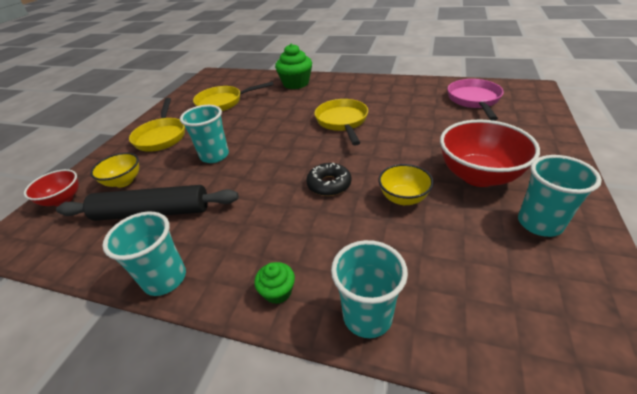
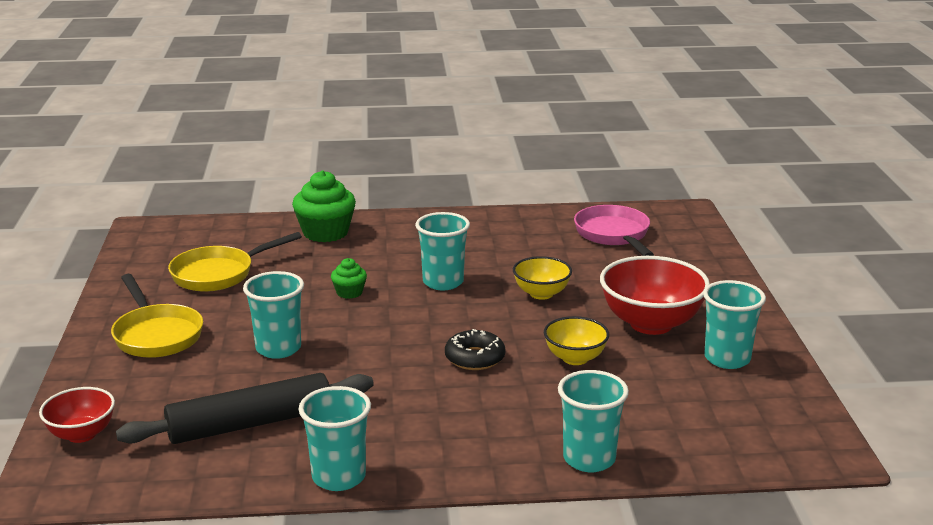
camera: 25 degrees left, 15 degrees down
(124, 181) = (160, 399): yellow bowl -> yellow bowl (541, 294)
(278, 291) = (484, 460): green cupcake -> green cupcake (349, 292)
(342, 122) = (443, 282): yellow pan -> turquoise cup

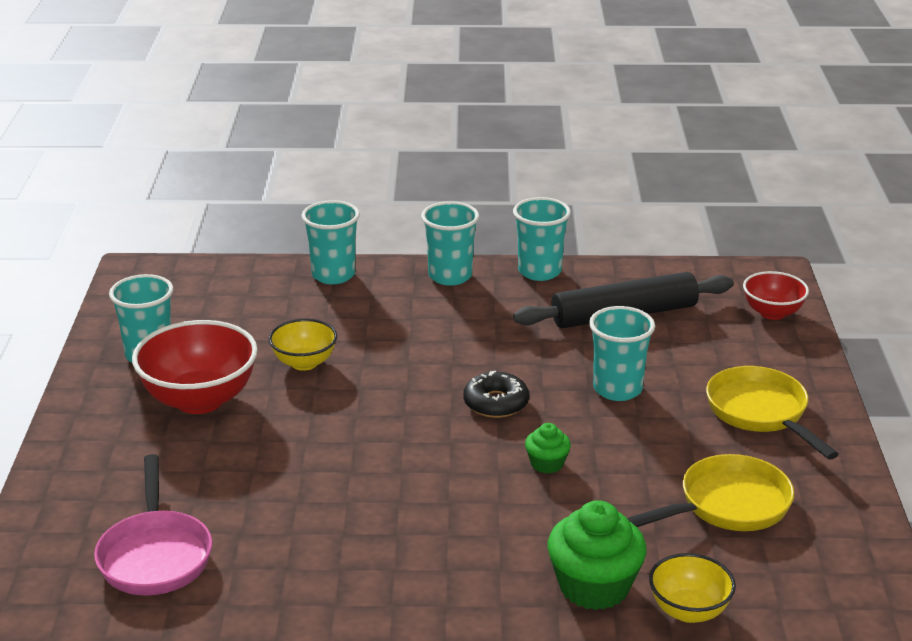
camera: 175 degrees left, 5 degrees up
(443, 282) = (426, 475): turquoise cup -> turquoise cup (450, 276)
(474, 358) = (408, 368): black donut -> black donut (496, 403)
(541, 294) = (306, 449): yellow bowl -> yellow bowl (689, 611)

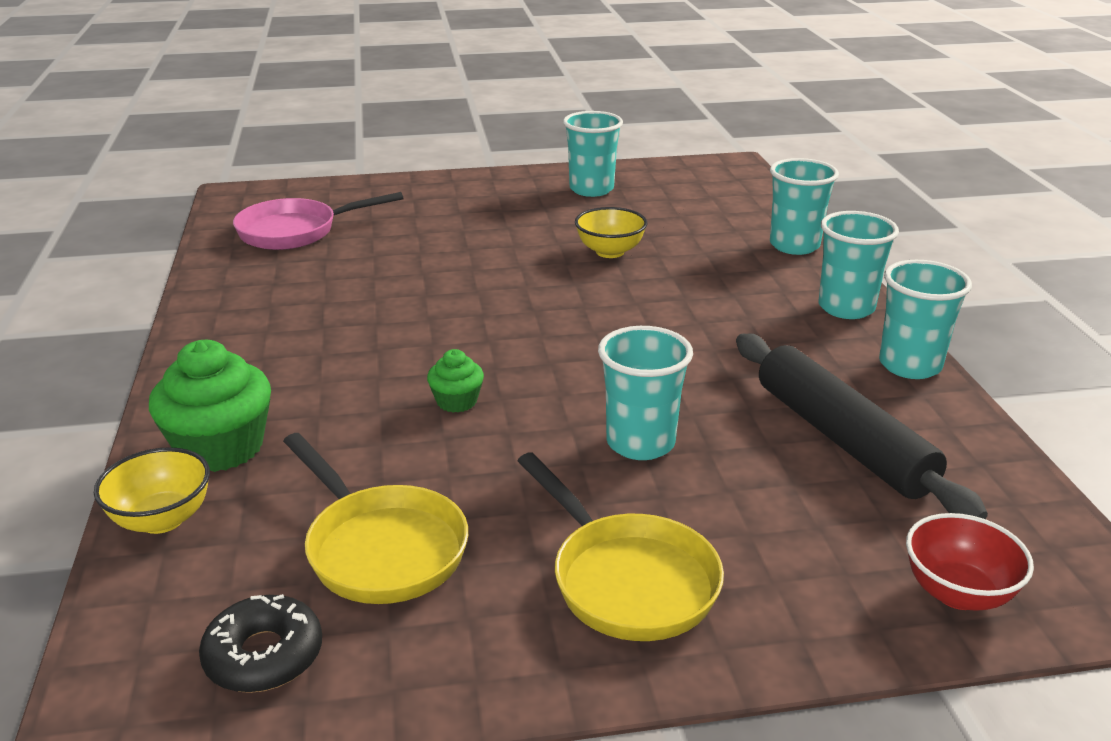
camera: 80 degrees right, 0 degrees up
(199, 400) = (526, 217): red bowl -> none
(496, 403) = (574, 359): black donut -> black donut (264, 655)
(760, 413) = (627, 579): yellow pan -> yellow pan turned 90 degrees clockwise

